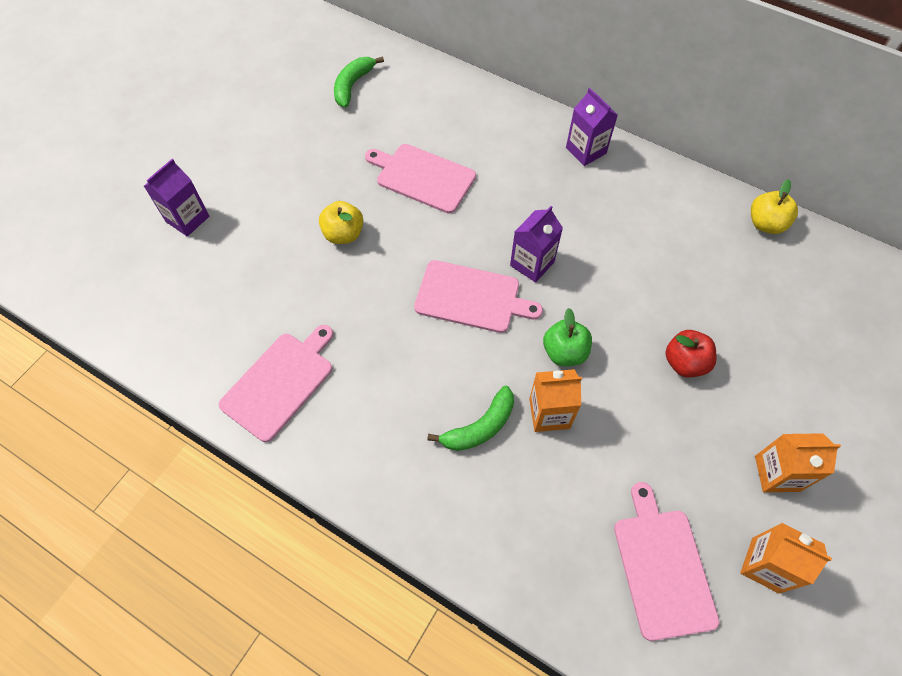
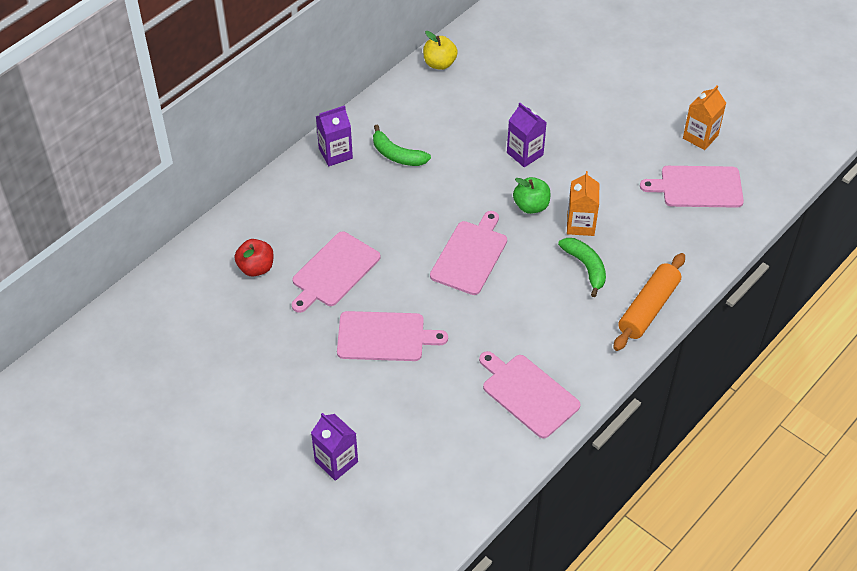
camera: 80 degrees left, 10 degrees down
(343, 234) = (384, 337): yellow apple -> pink cutting board
(353, 85) = (199, 313): green banana -> green banana (397, 155)
(427, 512) = (648, 308): none -> orange rolling pin
(532, 263) = (445, 211): purple carton -> purple carton (525, 154)
(684, 363) = (551, 140): red apple -> red apple (256, 268)
(777, 473) = (641, 114): orange carton -> none

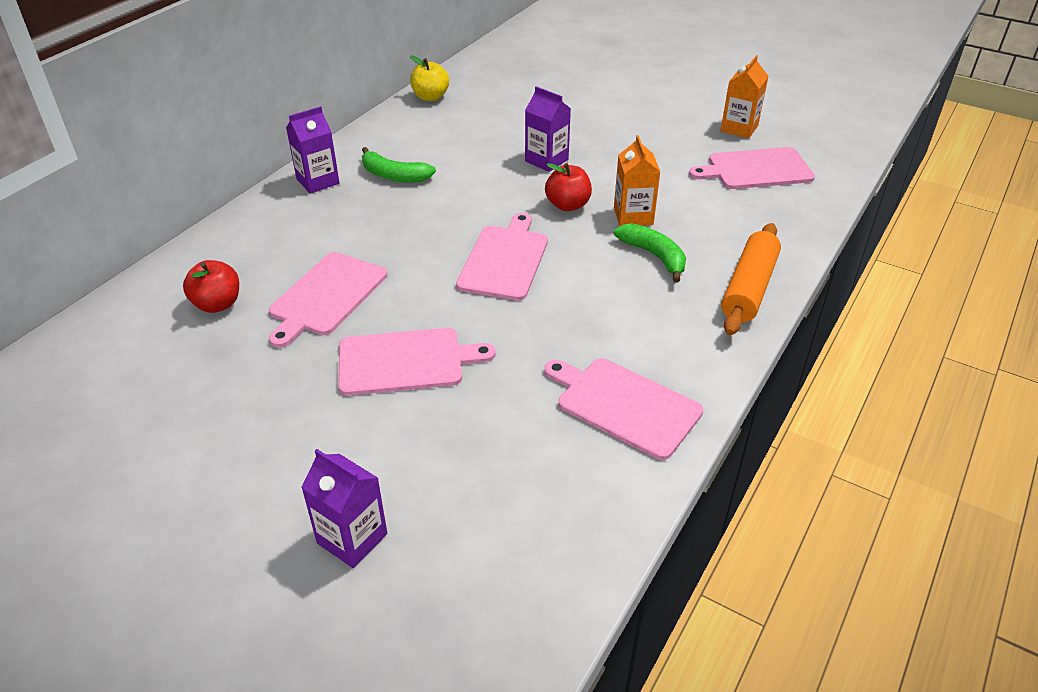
camera: 10 degrees left, 10 degrees down
(531, 206) = (568, 205): green apple -> red apple

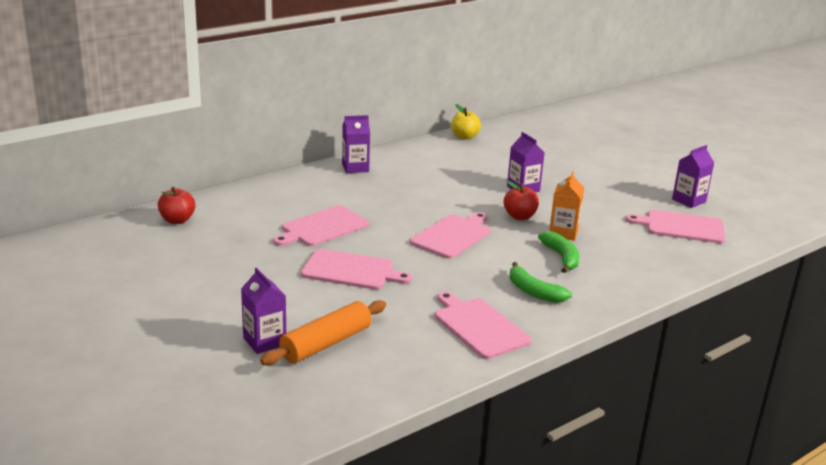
camera: 20 degrees right, 15 degrees down
(217, 304) = (253, 216): red apple -> red apple (177, 220)
(394, 175) = (408, 175): green banana -> green banana (534, 292)
(739, 128) = (688, 200): orange carton -> purple carton
(748, 288) = (618, 290): orange rolling pin -> orange rolling pin (326, 343)

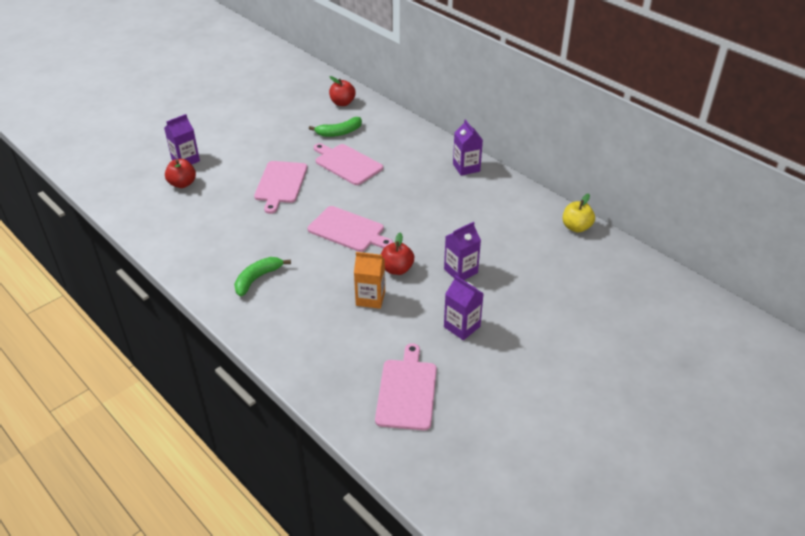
camera: 85 degrees right, 15 degrees up
(326, 343) = (182, 184): orange rolling pin -> red apple
(479, 326) = (203, 250): pink cutting board -> none
(561, 257) = (320, 296): green banana -> green banana (339, 132)
(688, 200) = (479, 405): purple carton -> purple carton (462, 327)

